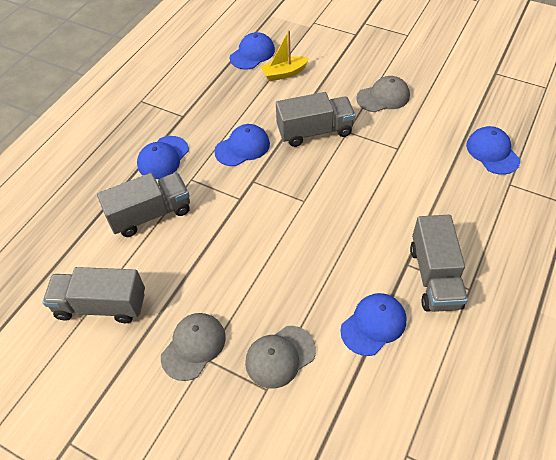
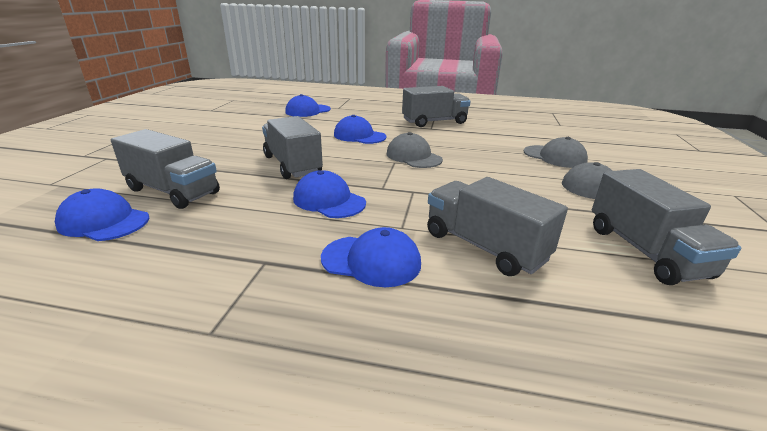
camera: 110 degrees left, 25 degrees down
(284, 73) = (173, 191): yellow boat -> grey truck
(373, 325) = (490, 134): blue cap -> blue cap (359, 136)
(383, 97) = (236, 141): grey cap -> grey cap (413, 156)

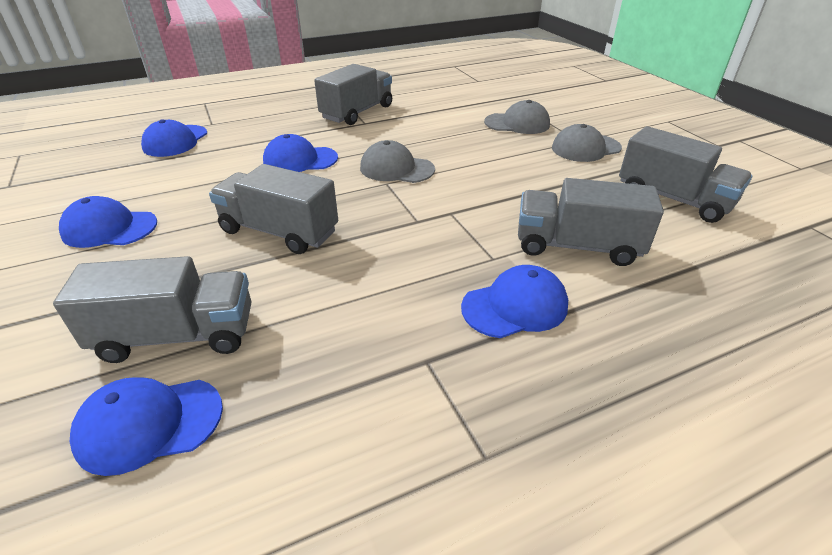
camera: 35 degrees left, 10 degrees up
(329, 200) = (387, 260): blue cap -> blue cap (109, 228)

